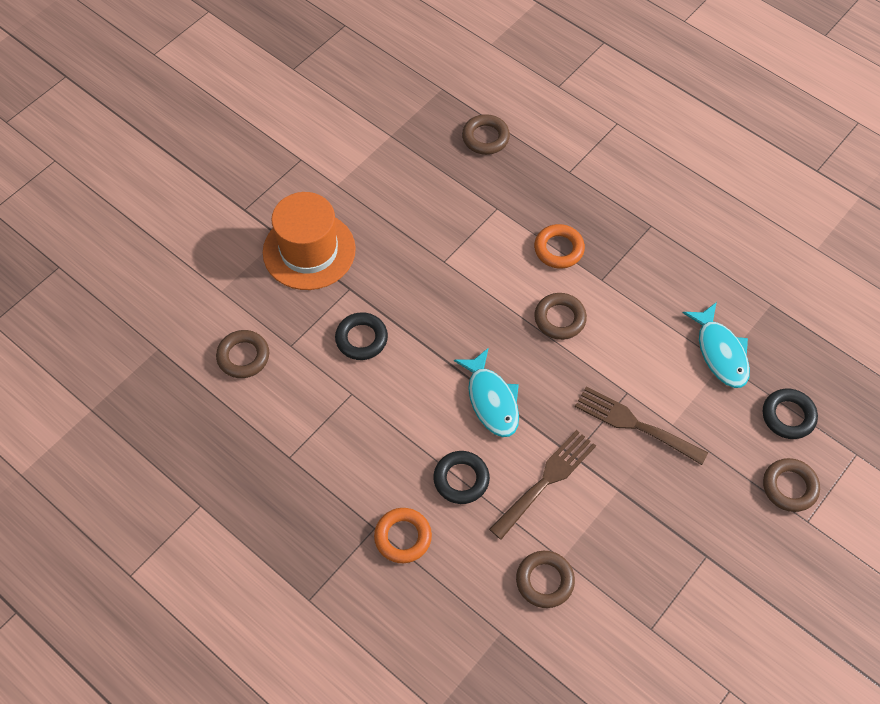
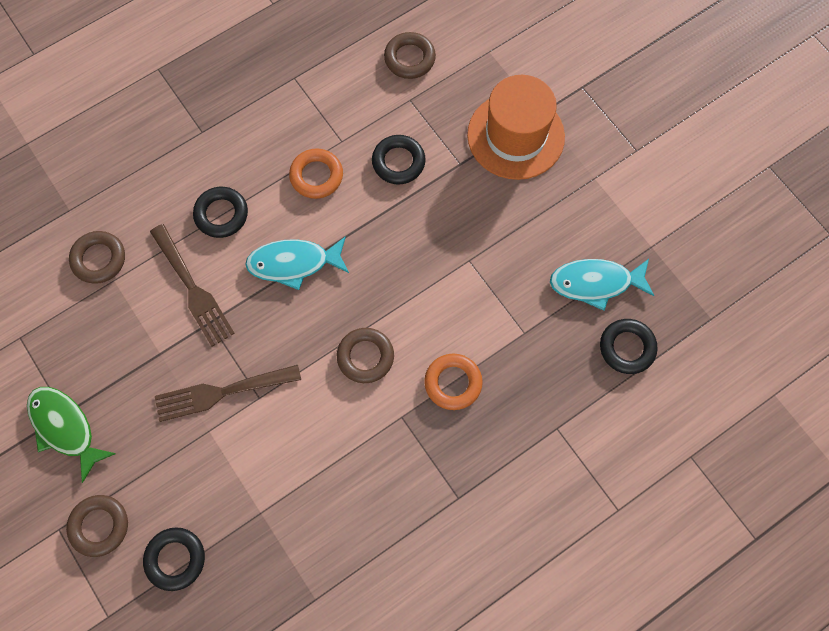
camera: 105 degrees right, 10 degrees up
(403, 537) = (184, 152): orange ring -> orange ring (316, 176)
(485, 137) = (627, 348): brown ring -> black ring
(634, 424) = (221, 393): brown fork -> brown fork turned 150 degrees counterclockwise
(719, 550) = (65, 428): none -> green fish
(720, 352) = (273, 515): turquoise fish -> turquoise fish (595, 283)

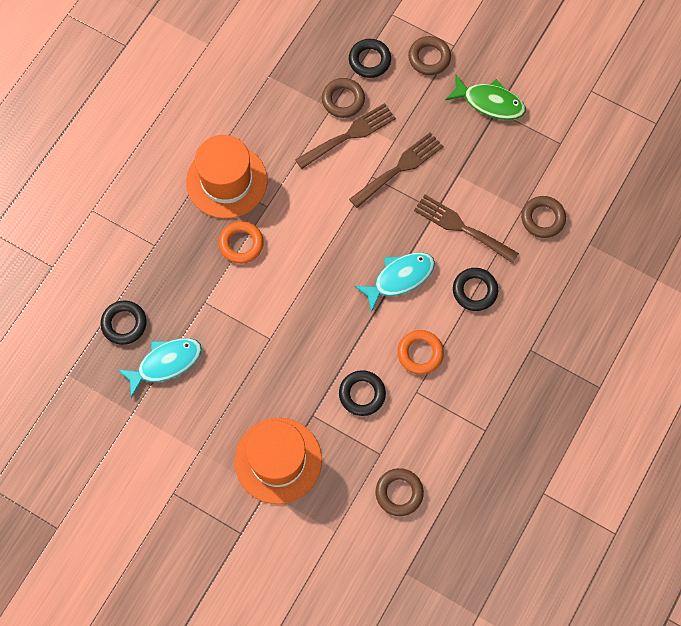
camera: 155 degrees right, 0 degrees up
(257, 464) = (349, 135): none -> brown fork
(365, 357) = (312, 235): brown ring -> brown ring (343, 100)
(435, 472) = (226, 181): none -> orange hat

